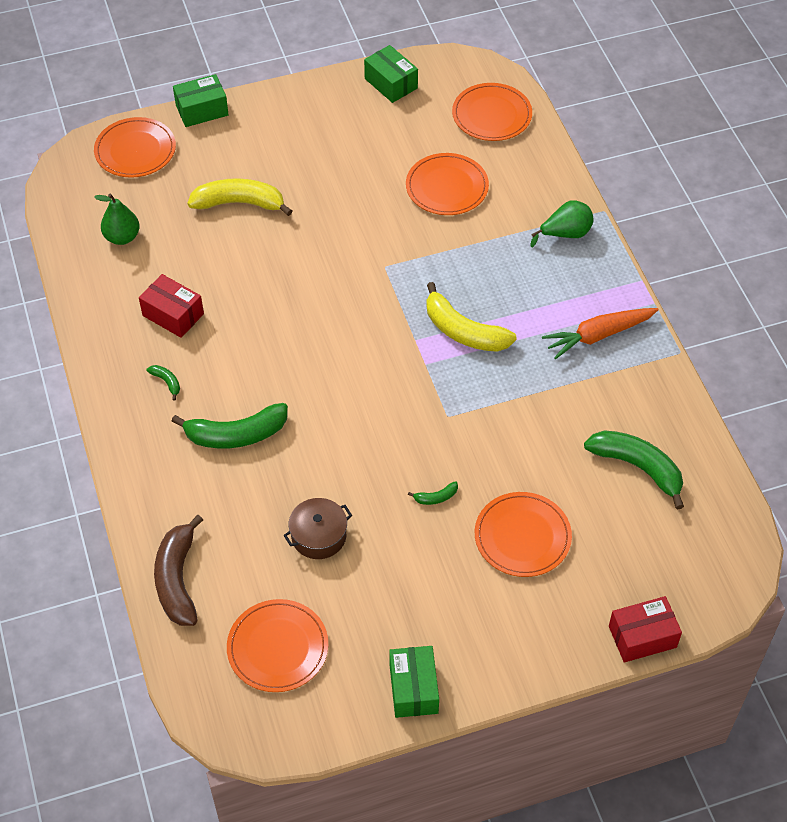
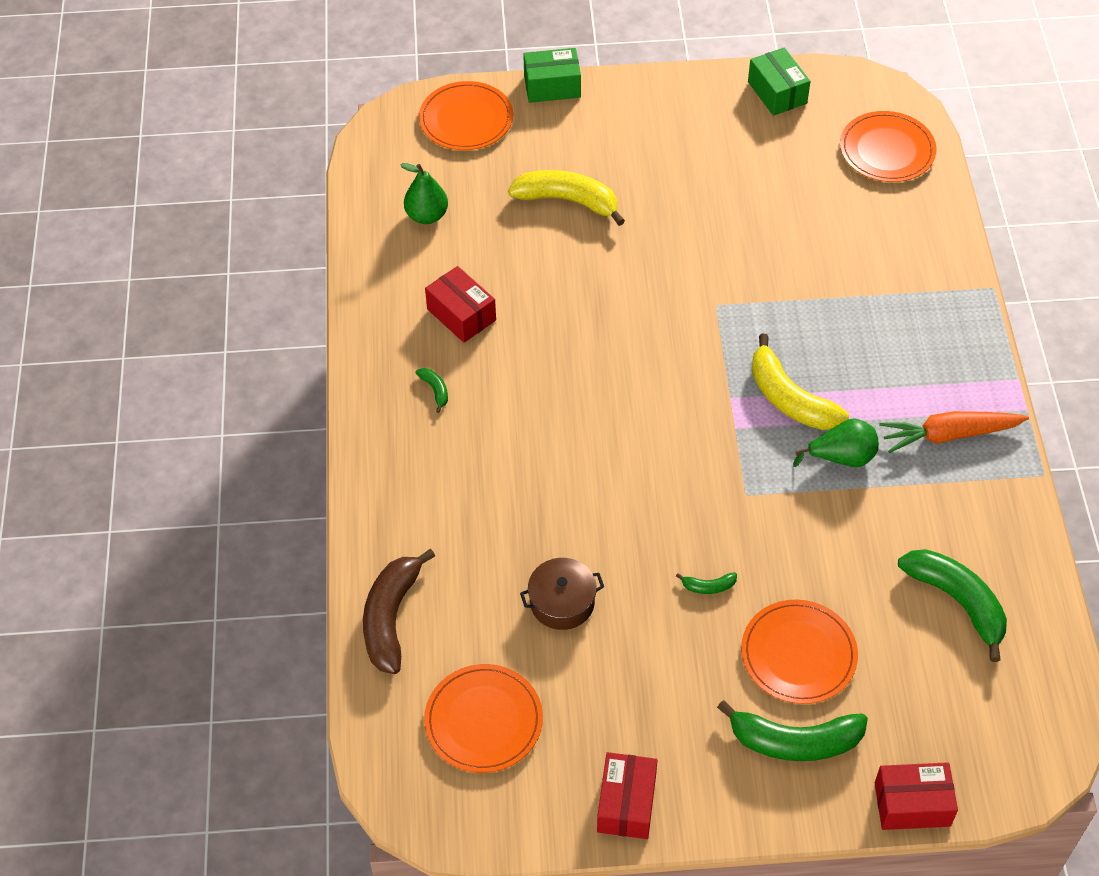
camera: 15 degrees right, 0 degrees up
(236, 435) = (497, 466): green banana -> green banana (794, 741)
(413, 688) = (626, 803): green box -> red box
(447, 187) = (812, 225): orange plate -> none
(565, 234) = (940, 307): green pear -> green pear (842, 457)

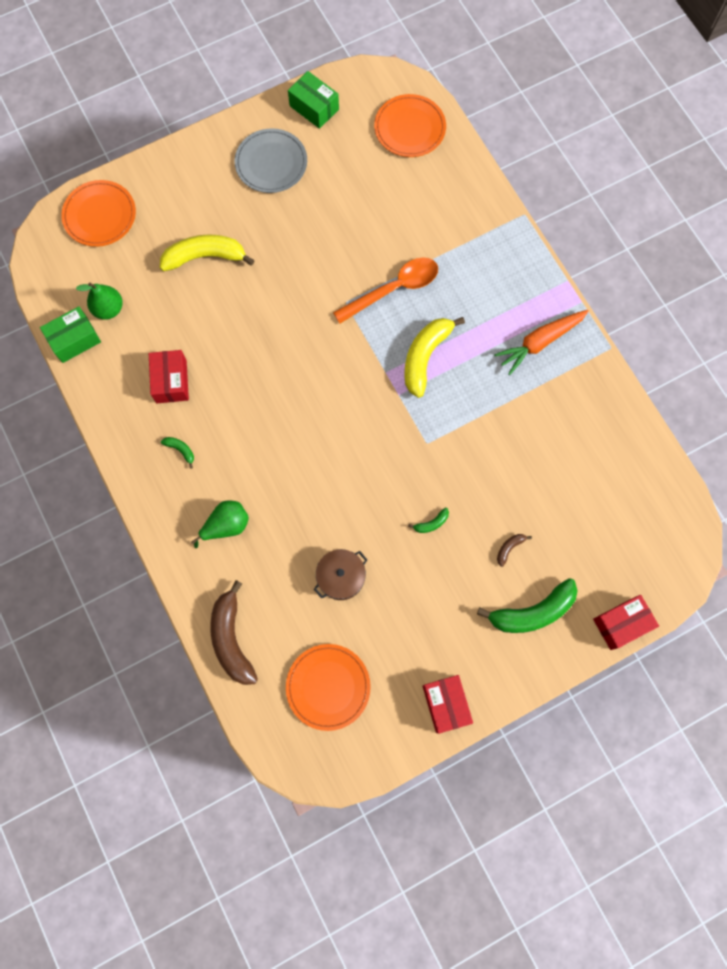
camera: 25 degrees left, 20 degrees up
(461, 314) = (171, 381): red box -> red box turned 60 degrees clockwise
(552, 86) = (150, 162): green box -> green box (74, 340)
(696, 132) = (271, 163): none -> grey plate
(784, 312) = (393, 289): none -> orange spoon
(789, 398) = (425, 357): yellow banana -> yellow banana turned 90 degrees clockwise
(798, 654) = (509, 548): orange plate -> brown banana
(842, 457) = (478, 388): green pear -> green pear (226, 525)
(957, 602) = (593, 466): green banana -> none

